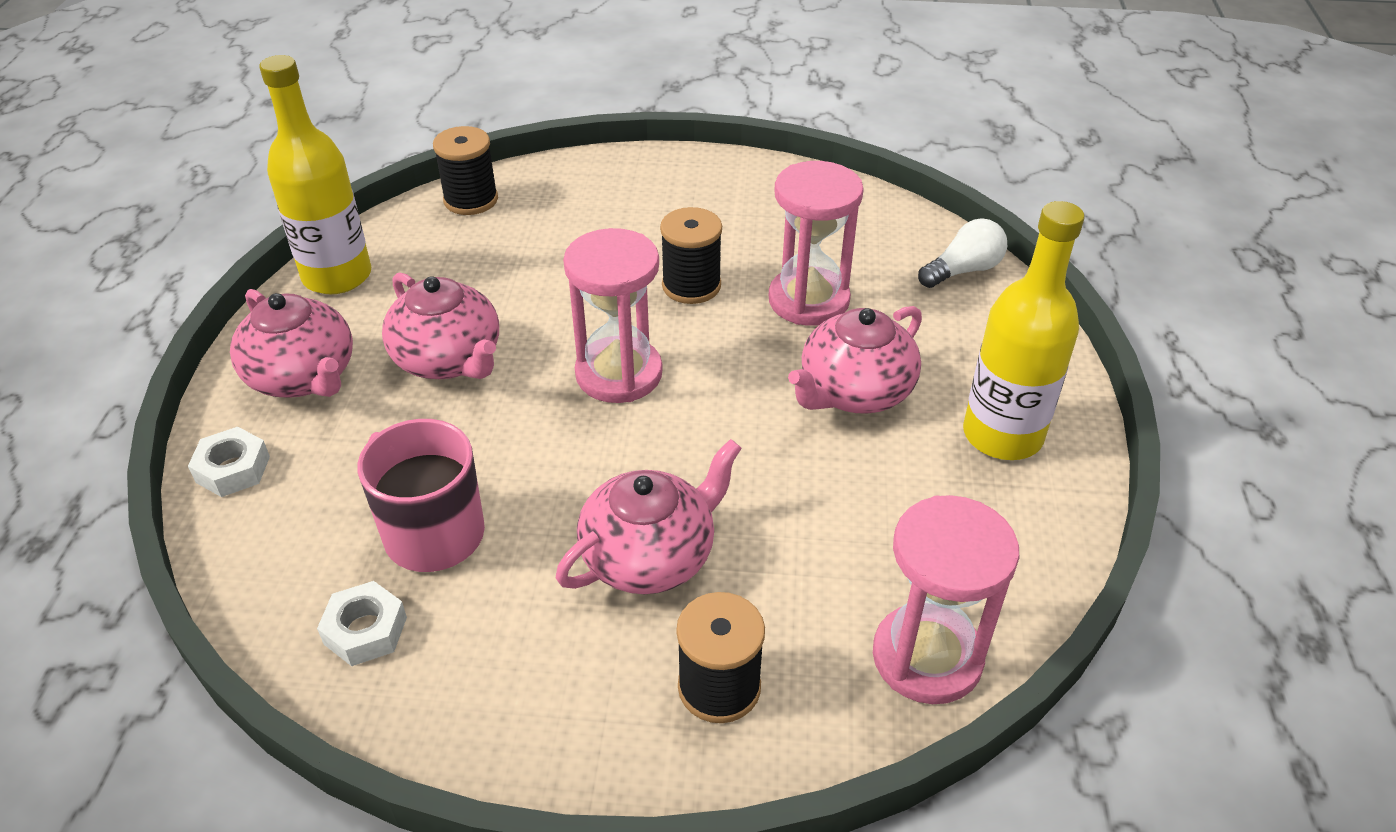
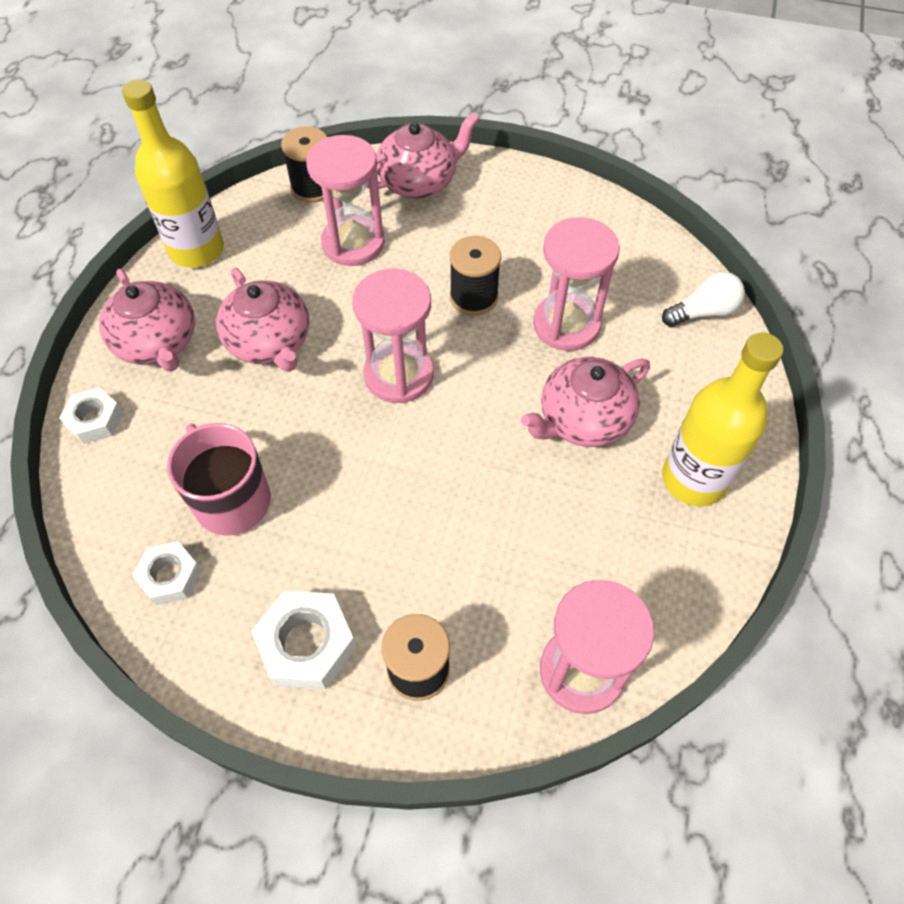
camera: 10 degrees right, 15 degrees up
(532, 249) = (353, 243): none -> pink hourglass
(566, 681) = (307, 644): none -> white nut
(650, 556) = (390, 547): pink teapot -> pink teapot (419, 182)

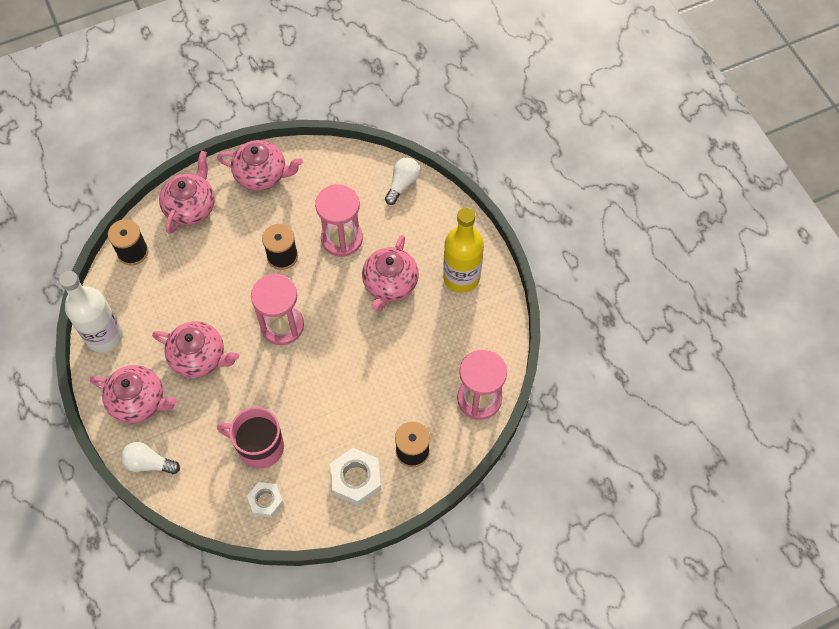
camera: 40 degrees left, 5 degrees up
(95, 420) = (149, 463): white nut -> white light bulb
(197, 250) = (104, 336): yellow bottle -> white bottle
(353, 243) = (189, 270): pink hourglass -> none
(531, 197) = (262, 175): none -> pink teapot

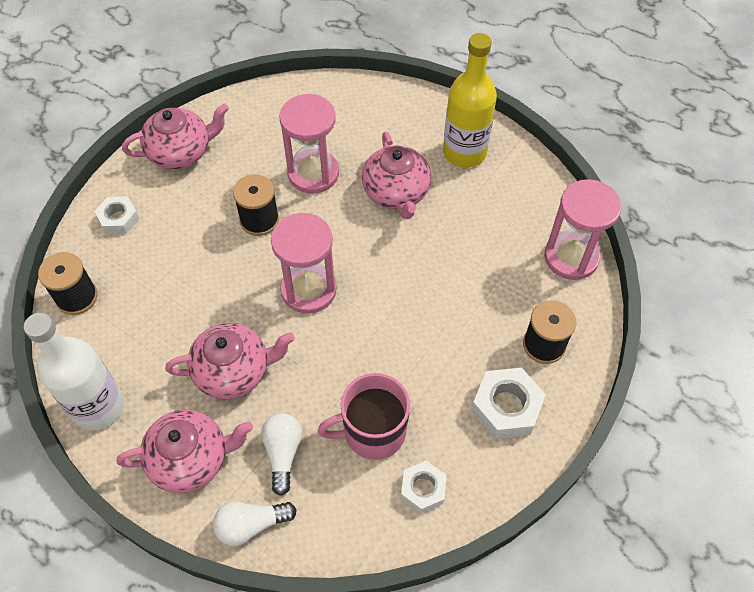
camera: 30 degrees left, 5 degrees down
(191, 207) = (118, 219): pink teapot -> white nut
(402, 184) = (340, 95): white light bulb -> white light bulb (283, 453)

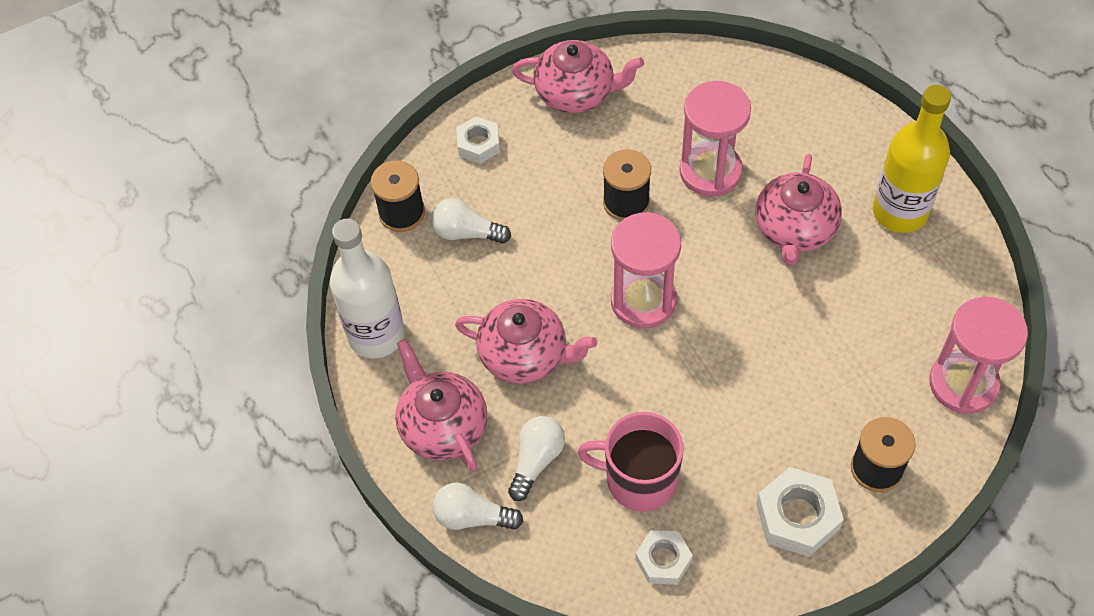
camera: 30 degrees right, 0 degrees up
(140, 292) = (466, 233): none -> white light bulb
(191, 459) = (443, 426): pink teapot -> pink teapot turned 135 degrees counterclockwise

